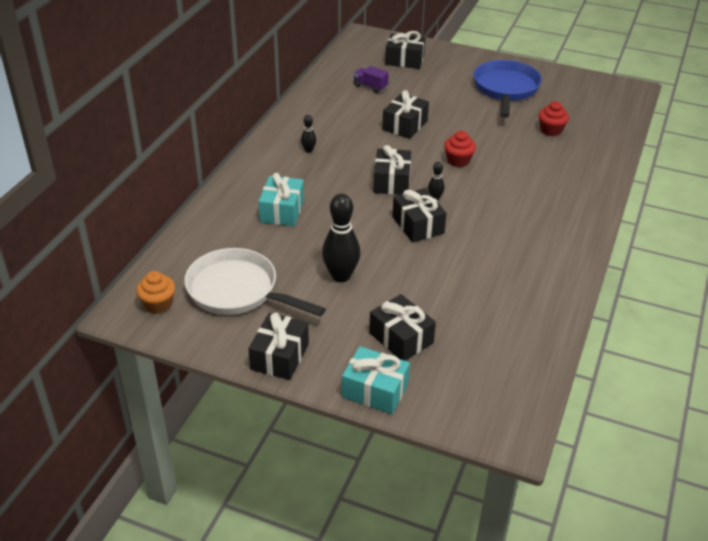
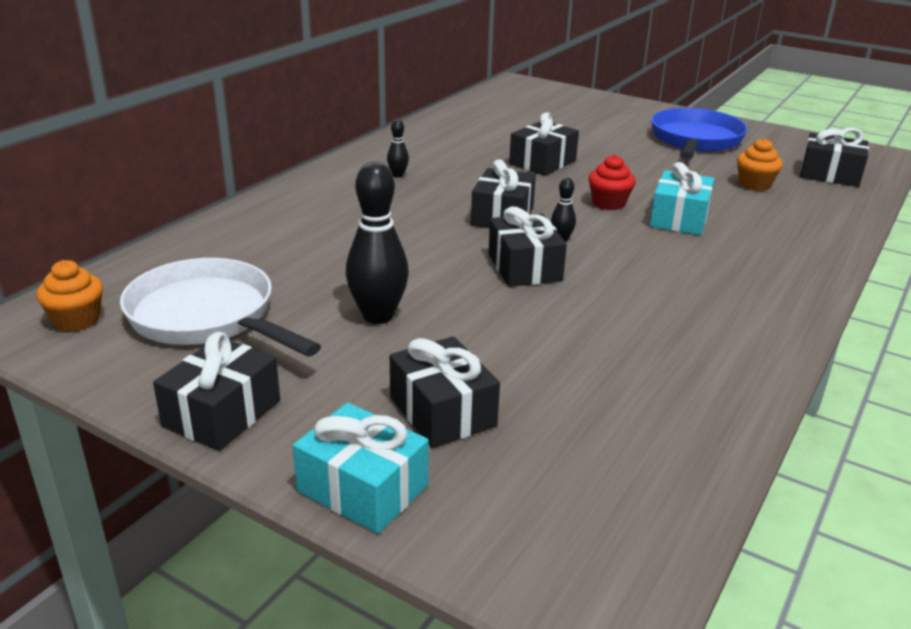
camera: 10 degrees right, 10 degrees down
(282, 211) = (327, 232): turquoise gift -> turquoise gift (679, 219)
(370, 87) = (509, 124): purple truck -> none
(404, 60) = (563, 105): black gift -> black gift (830, 174)
(551, 130) = (754, 184): red cupcake -> orange cupcake

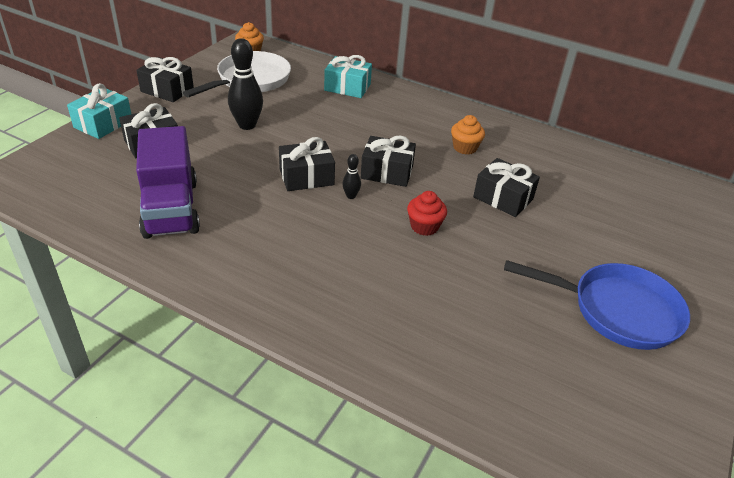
camera: 85 degrees right, 10 degrees up
(398, 175) = (449, 130): black bowling pin -> none
(634, 374) = (171, 208): none -> purple truck
(679, 219) = (401, 263): turquoise gift -> turquoise gift (347, 87)
(754, 184) = (500, 334): orange cupcake -> orange cupcake (465, 148)
(830, 174) = (559, 415): black gift -> none

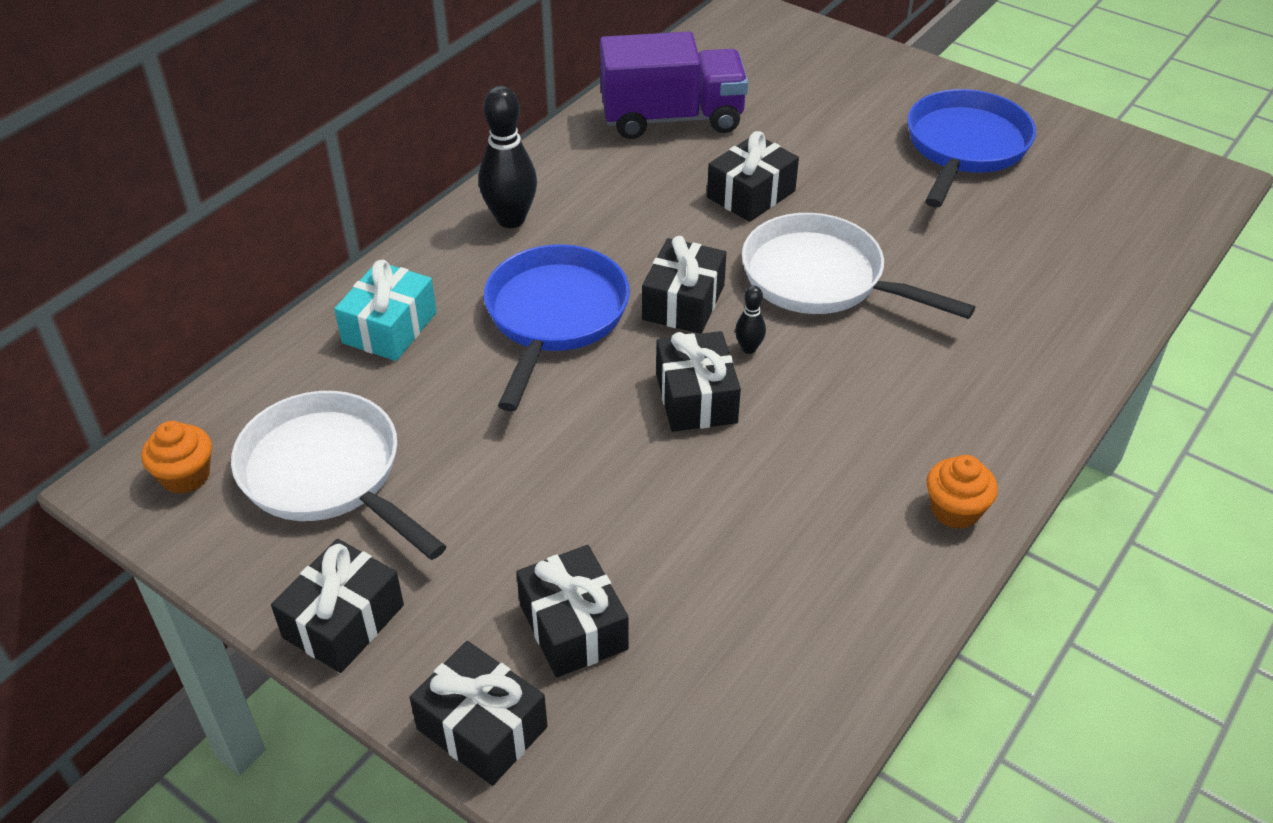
camera: 80 degrees left, 5 degrees up
(103, 124) = (482, 728): turquoise gift -> black gift
(171, 208) = (791, 577): purple truck -> purple truck (672, 118)
(247, 125) = (517, 477): black bowling pin -> black bowling pin (511, 219)
(365, 131) = (554, 317): none -> blue pan
(424, 226) = (821, 279): red cupcake -> white pan
(465, 148) = (617, 210): orange cupcake -> orange cupcake (955, 510)

